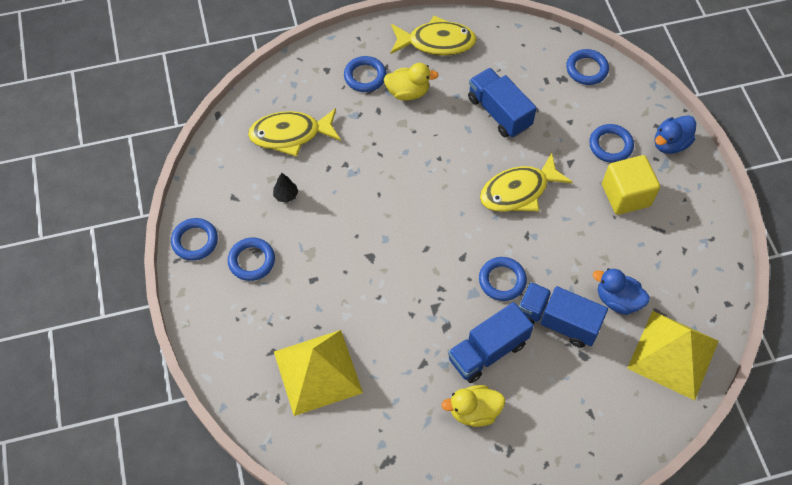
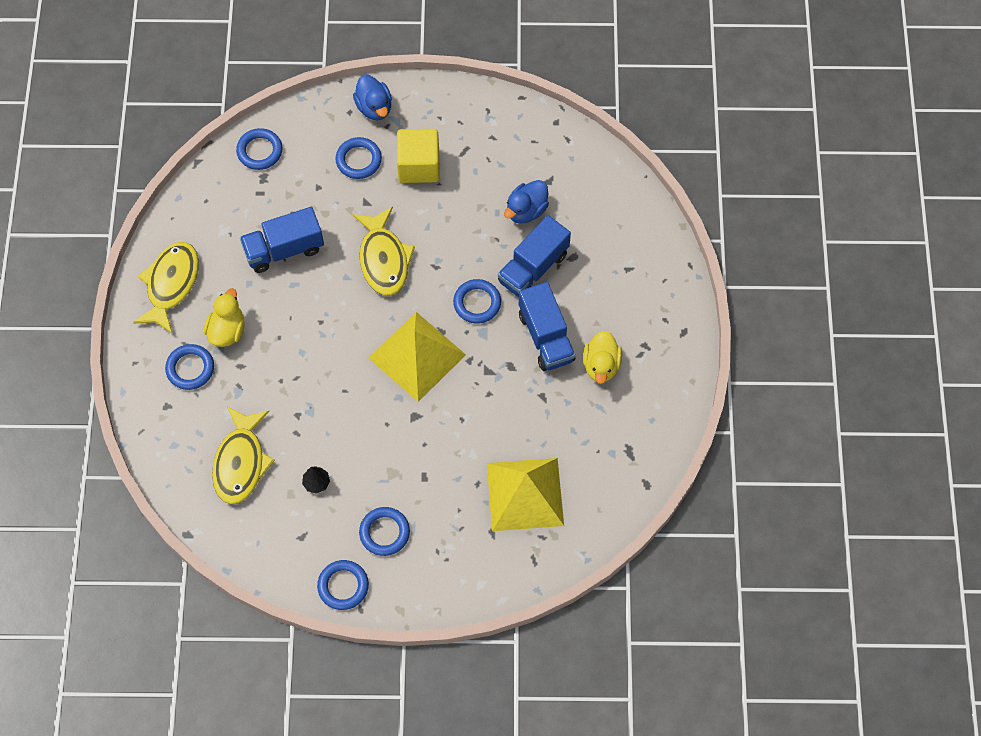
camera: 75 degrees left, 5 degrees up
(673, 354) = (592, 184): yellow pyramid -> yellow pyramid (417, 356)

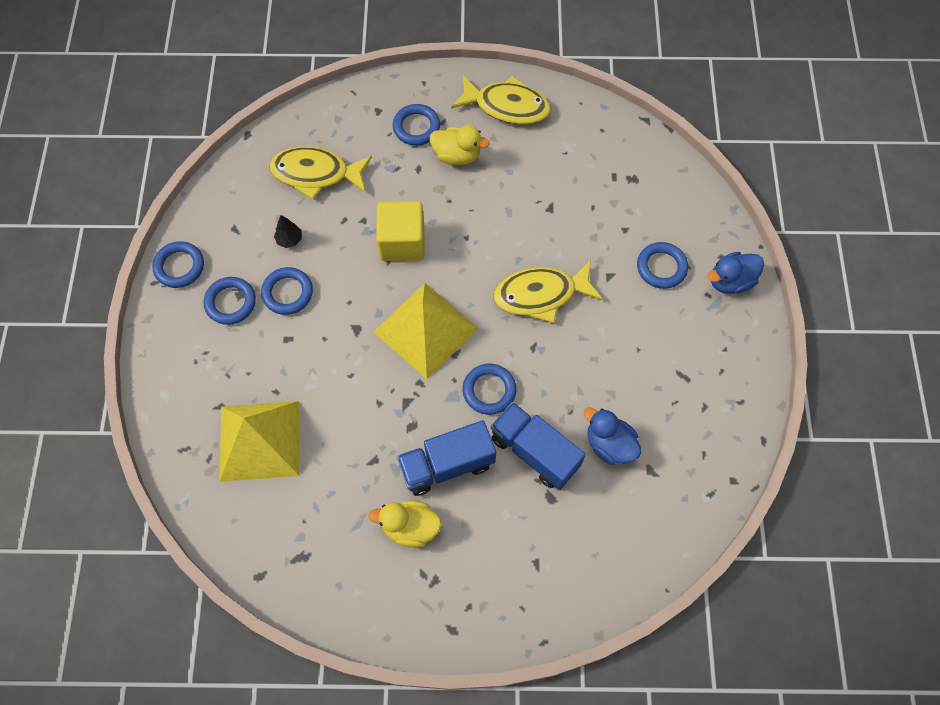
camera: 90 degrees right, 0 degrees up
(260, 151) = (664, 174): blue ring -> blue ring (287, 293)
(284, 249) = (549, 201): blue truck -> none
(419, 166) = (659, 328): yellow cube -> yellow cube (402, 242)

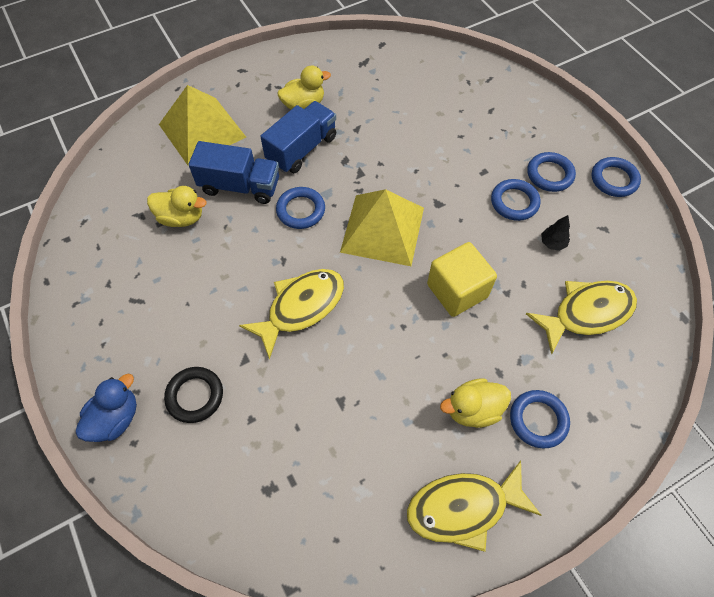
camera: 150 degrees right, 5 degrees down
(259, 440) = (445, 105): yellow pyramid -> yellow pyramid (202, 130)
(609, 444) = (181, 218): blue duck -> yellow duck
(661, 267) = (195, 396): blue ring -> black ring

